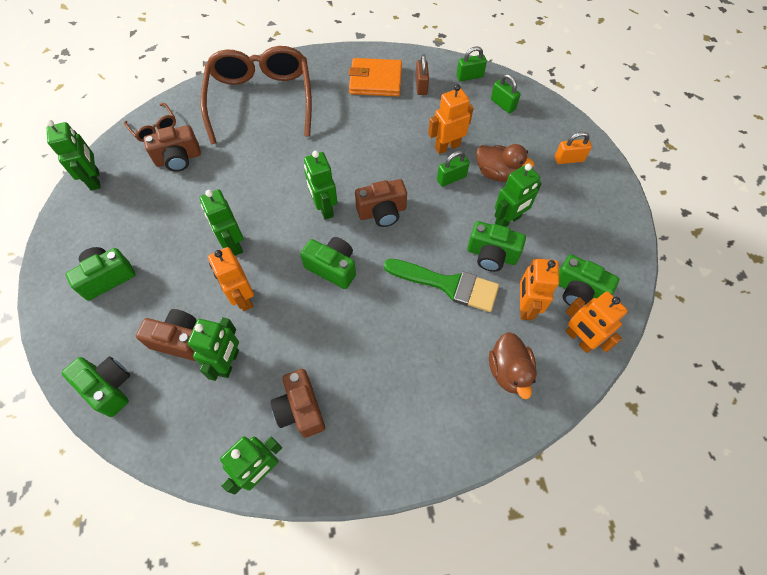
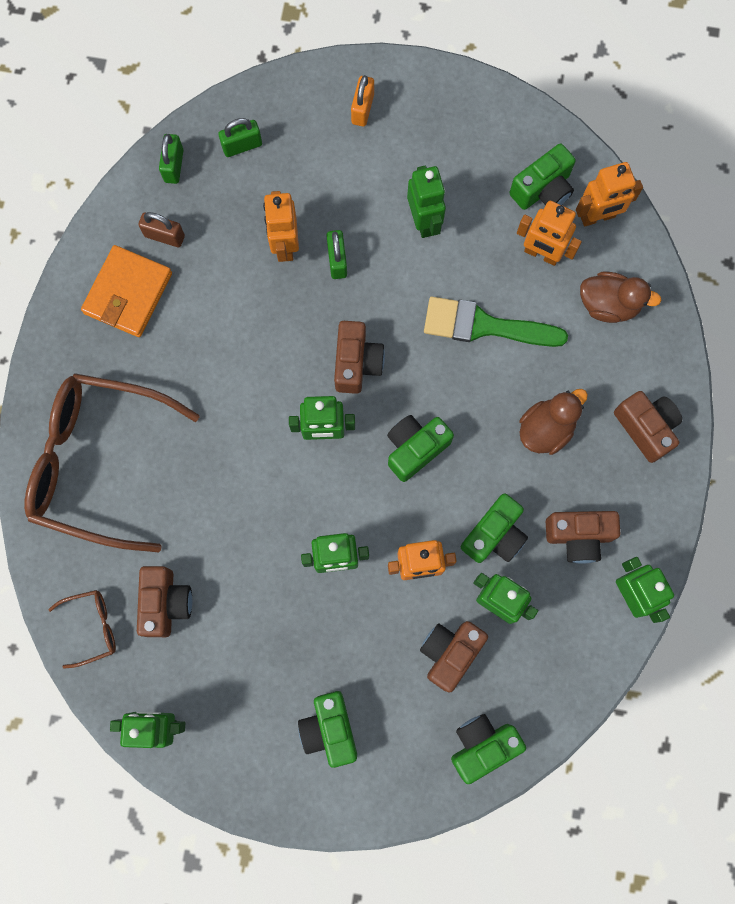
camera: 70 degrees left, 15 degrees up
(415, 437) = (646, 428): none -> brown camera
(447, 285) = (484, 325): green brush -> green brush turned 120 degrees counterclockwise
(491, 255) = (464, 261): green camera -> green camera (494, 535)
(497, 173) = (351, 203): brown duck -> brown duck (546, 429)

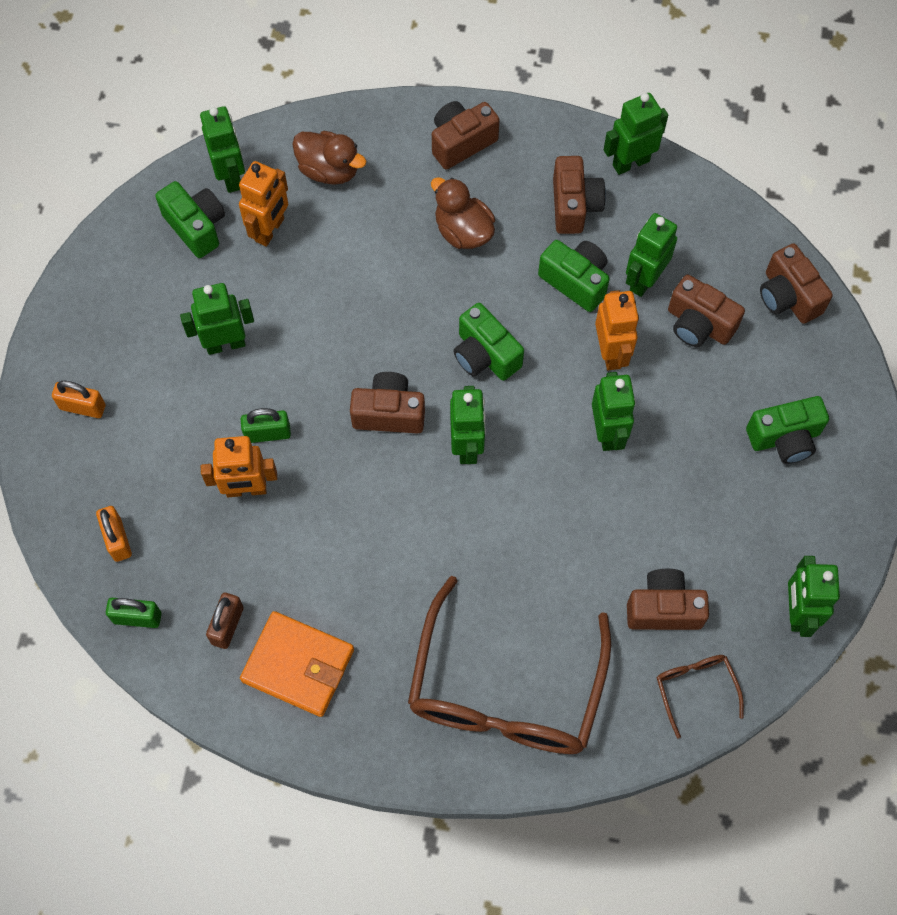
camera: 90 degrees left, 10 degrees down
(242, 146) = (117, 539): green padlock -> orange padlock
(482, 745) = (788, 296): green camera -> brown camera
(484, 325) = (349, 286): green brush -> none
(597, 217) = (231, 176): orange robot -> green robot
(608, 304) = (329, 170): brown duck -> brown duck turned 105 degrees clockwise

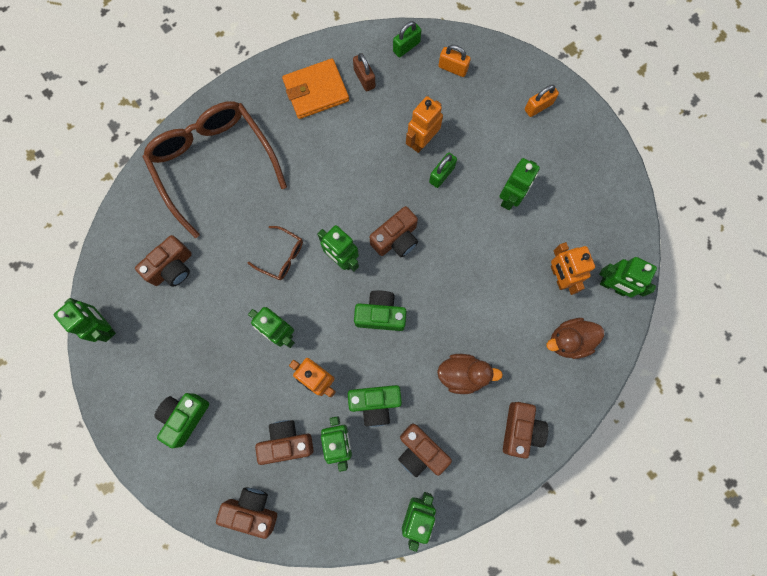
camera: 135 degrees right, 10 degrees up
(196, 227) = (596, 242): green camera -> none
(695, 689) = (125, 243): brown glasses -> brown glasses (281, 256)

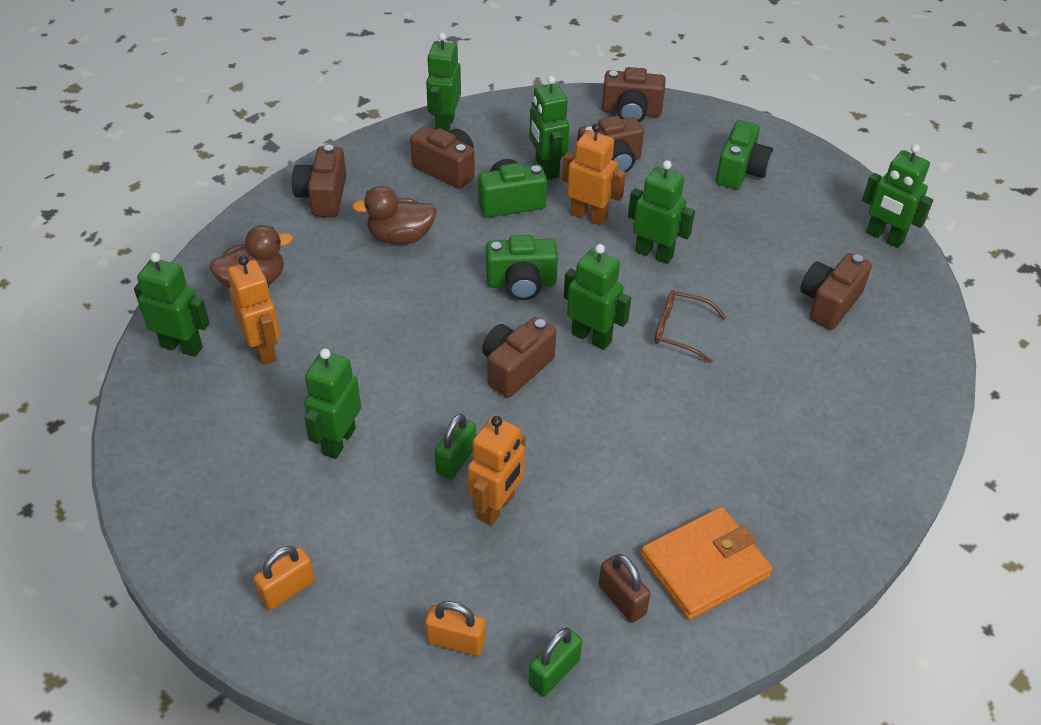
camera: 170 degrees right, 30 degrees down
(213, 164) = (832, 433): brown glasses -> none

